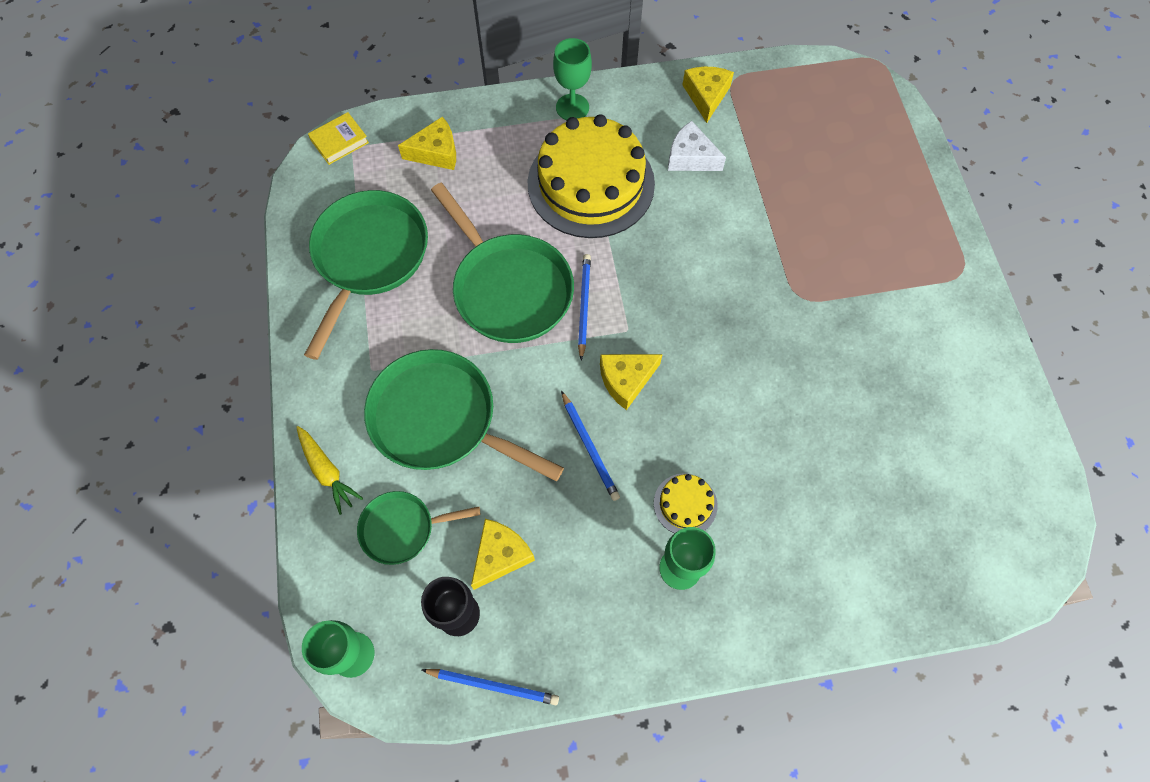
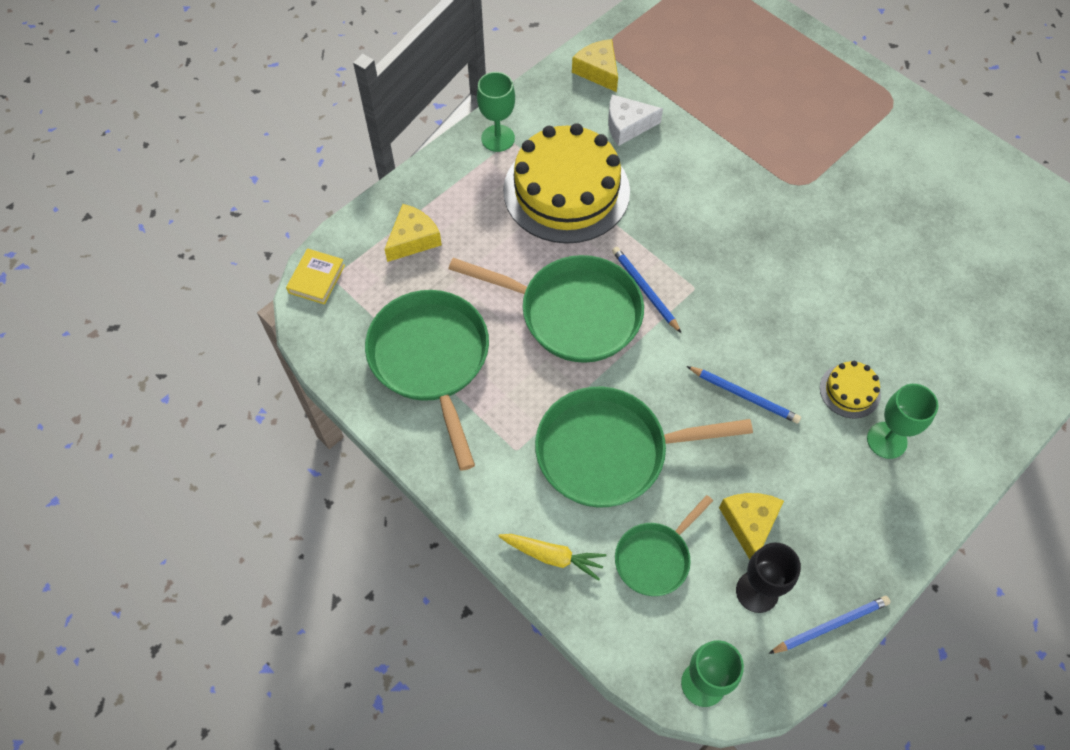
camera: 35 degrees left, 5 degrees down
(626, 380) = (727, 327): yellow cheese -> none

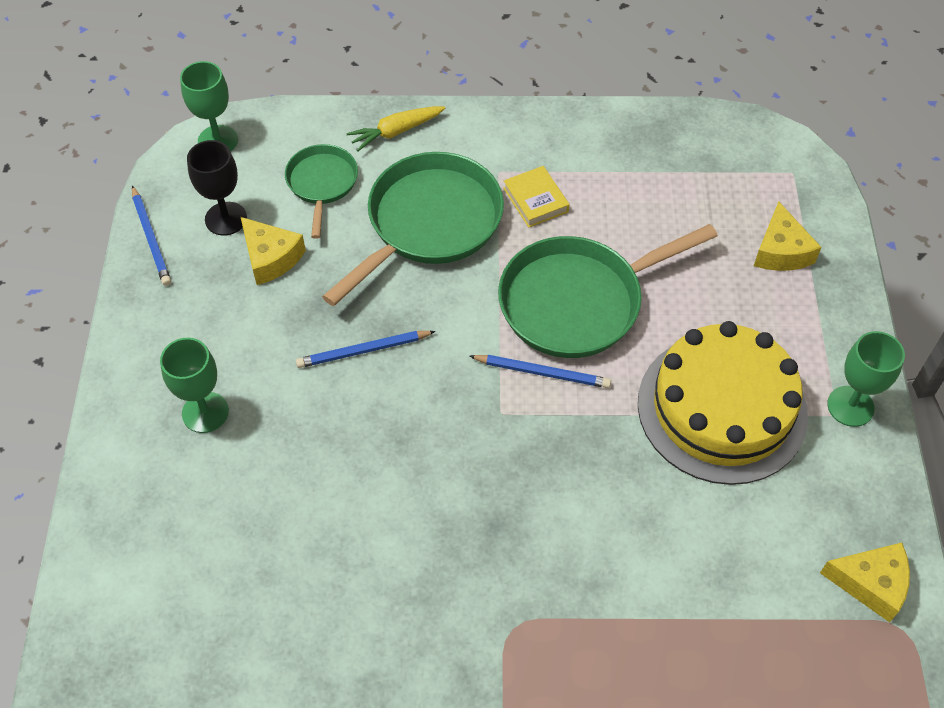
camera: 135 degrees right, 5 degrees down
(316, 279) = (801, 162): yellow book -> yellow book (535, 200)
(431, 360) = (637, 178): green pan -> none
(627, 126) = (758, 538): white cheese -> none
(830, 625) = (151, 238): blue pencil -> blue pencil turned 45 degrees counterclockwise
(850, 391) = (272, 431): yellow cake -> none

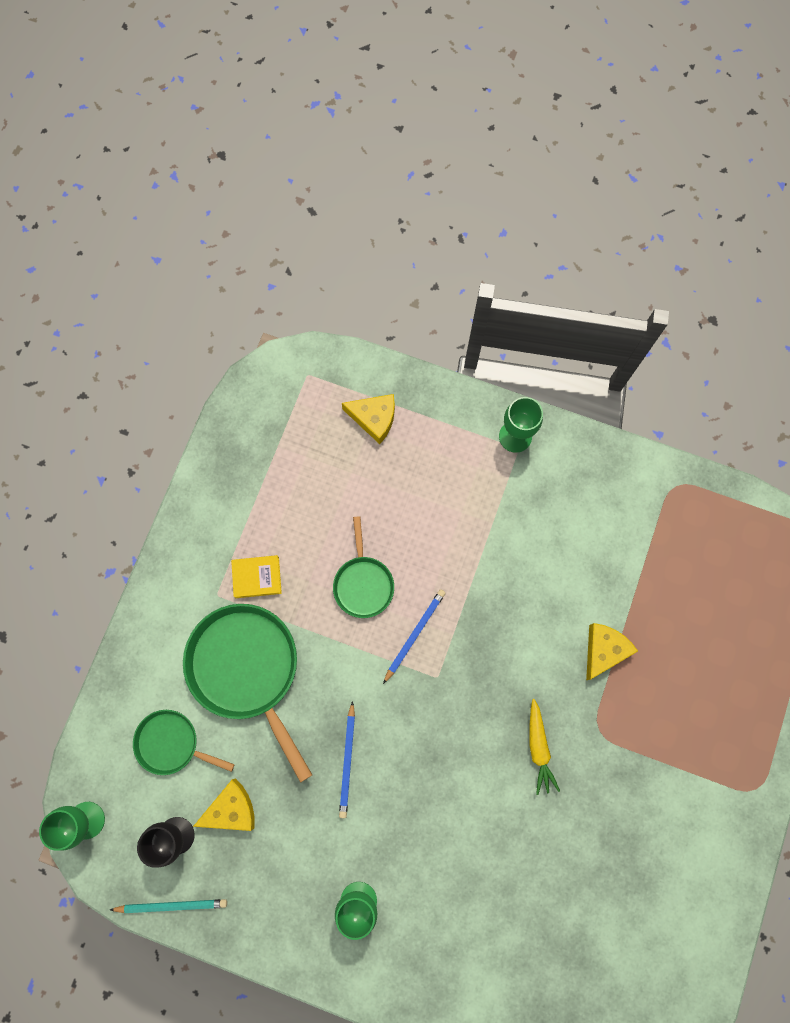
camera: 70 degrees left, 20 degrees up
(151, 238) = (172, 905): blue pencil -> turquoise pencil
(396, 131) = (140, 663): yellow carrot -> yellow carrot (538, 747)
(578, 301) = (363, 583): green pan -> green pan, size x0.55
(722, 408) = (487, 522): yellow cake -> none
(871, 583) = (641, 489): yellow cheese -> yellow cheese (604, 650)

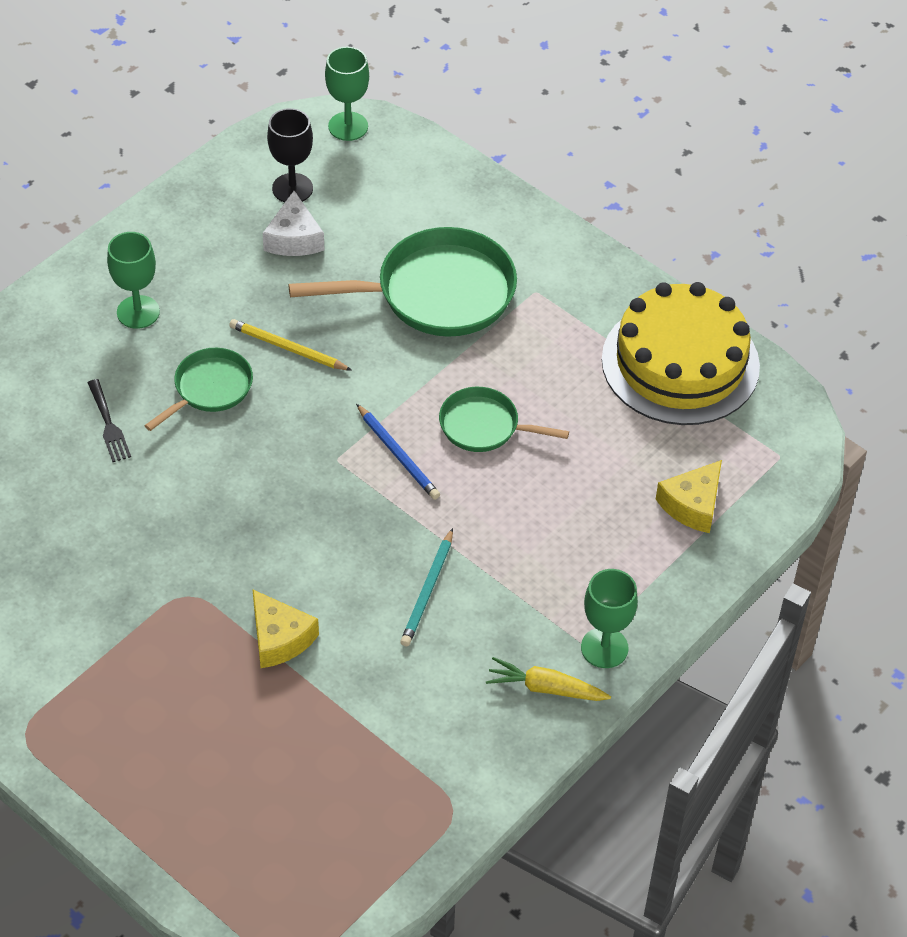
camera: 110 degrees right, 25 degrees down
(172, 743) = (389, 210): green pan -> green pan (209, 389)
(172, 905) = (226, 167): turquoise pencil -> turquoise pencil (428, 591)
(231, 808) = (294, 238): yellow cheese -> white cheese
(248, 467) = (680, 363): none -> yellow cake
(257, 577) = (539, 332): yellow book -> none
(347, 761) = (288, 348): blue pencil -> yellow pencil
(476, 867) = (108, 423): none -> black fork
(538, 747) = (202, 528): yellow carrot -> yellow carrot (546, 688)

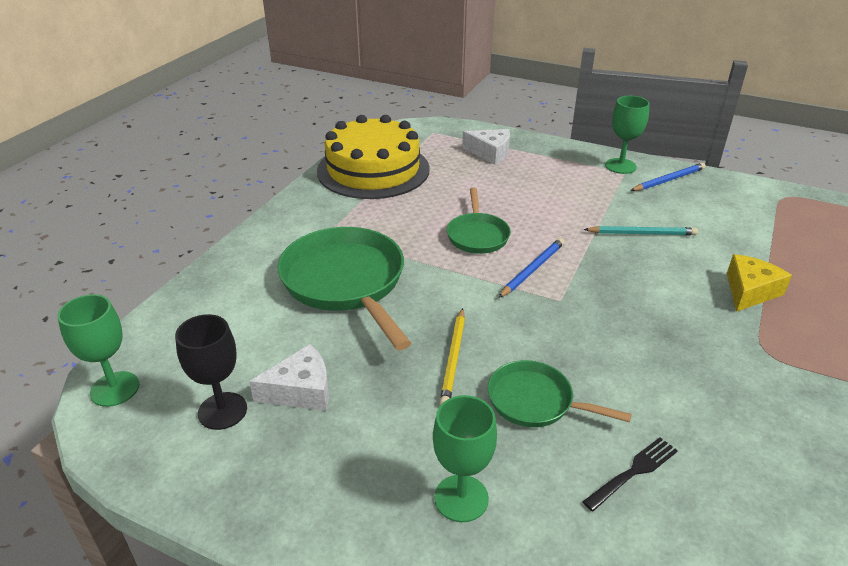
camera: 105 degrees left, 15 degrees down
(546, 688) = (668, 180): yellow carrot -> blue pencil
(692, 505) = (490, 153): yellow cheese -> white cheese

